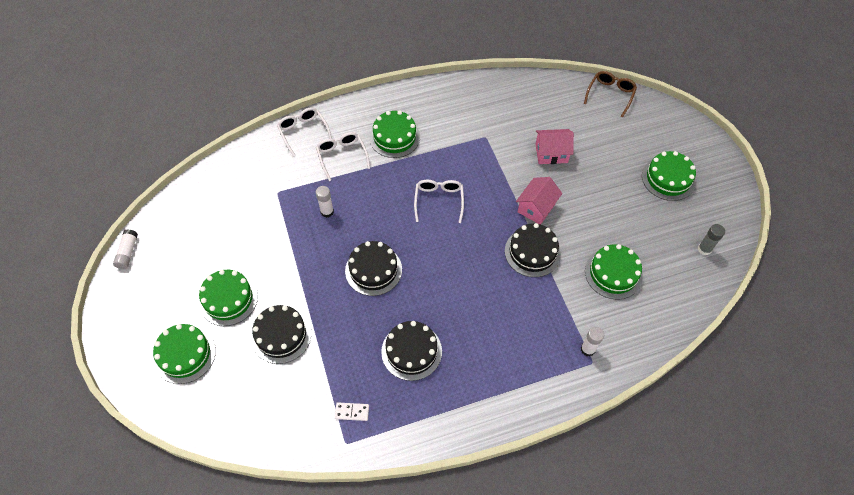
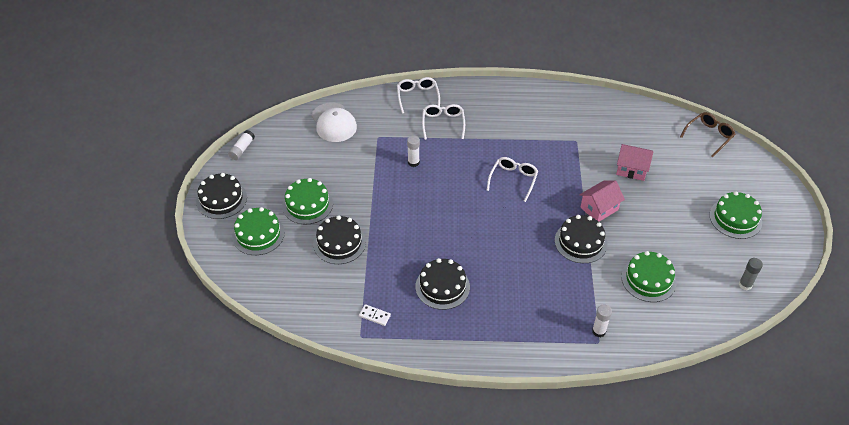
camera: 20 degrees right, 10 degrees down
(222, 189) = (333, 123): none -> white cap
(373, 270) = (435, 217): black cake -> black cake (221, 199)
(394, 137) = (494, 120): green cake -> none

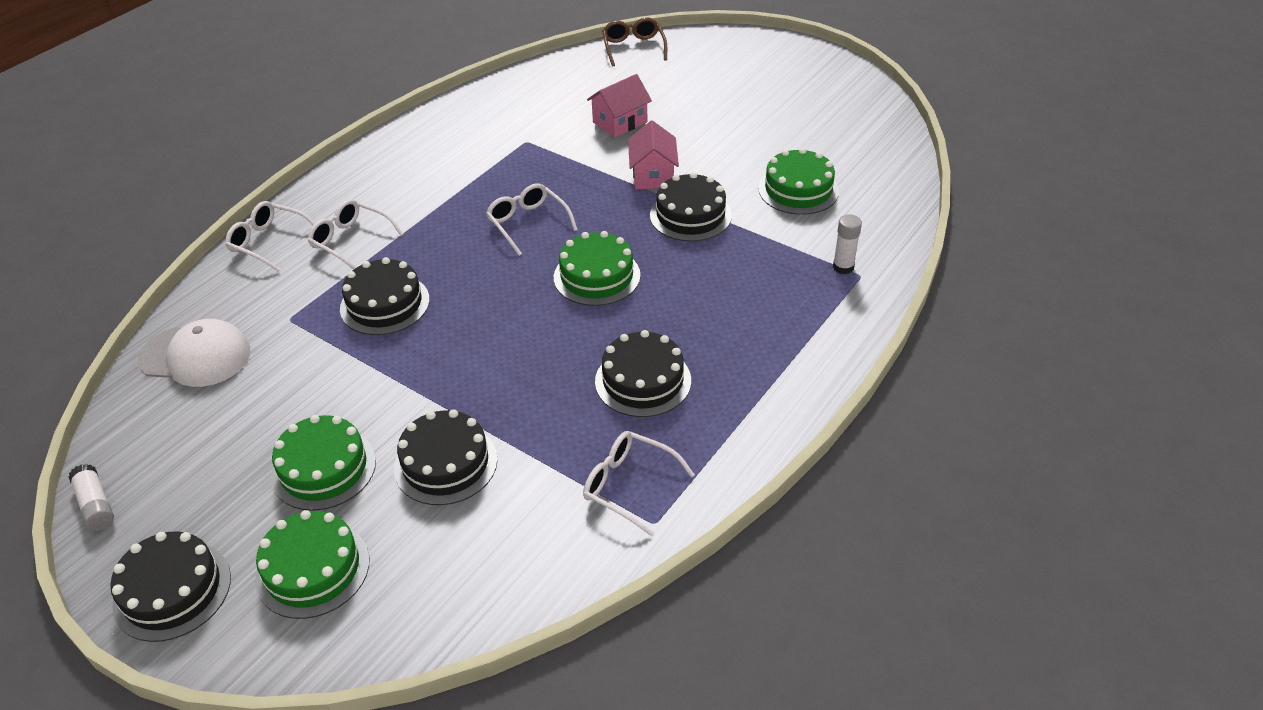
camera: 55 degrees left, 5 degrees down
(375, 316) = (629, 485): white domino -> white glasses
(413, 162) = (385, 304): white glue stick -> black cake
(735, 218) = (768, 88): green cake -> green cake (597, 276)
(745, 285) = (867, 126): grey glue stick -> none

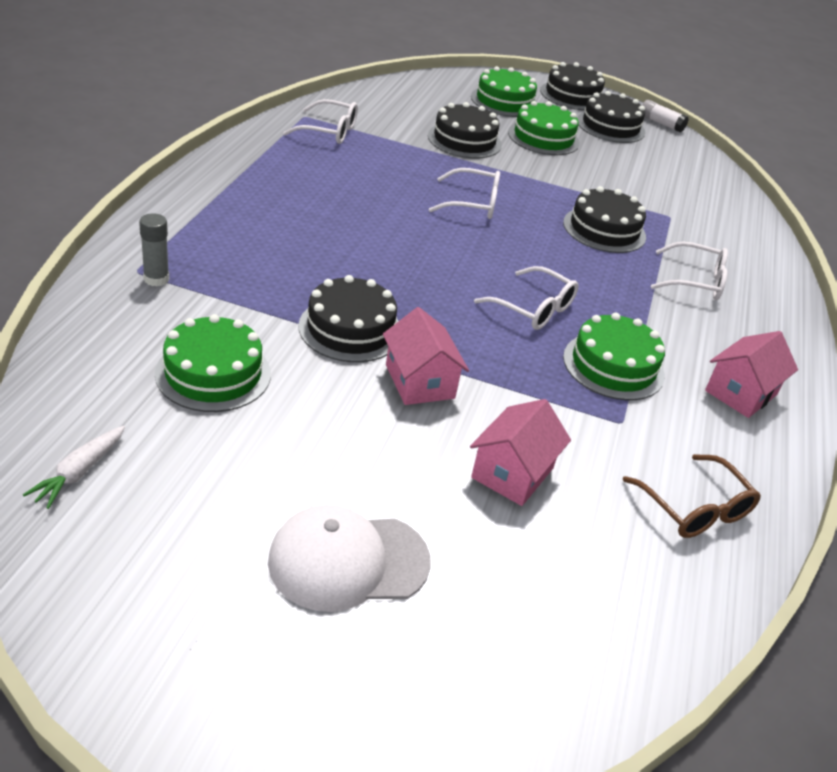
camera: 155 degrees right, 5 degrees down
(196, 356) = (707, 191): white cap -> white cap (348, 561)
(269, 242) = (769, 276): white glasses -> white glasses (473, 204)
(418, 152) = (741, 393): none -> pink house
(597, 276) = (426, 259): green cake -> green cake (613, 366)
(633, 48) = (594, 688): brown glasses -> brown glasses (695, 508)
(643, 381) = (343, 184): black cake -> black cake (610, 126)
(843, 267) = (156, 279): white glue stick -> grey glue stick
(877, 141) = (79, 472): none -> white carrot

